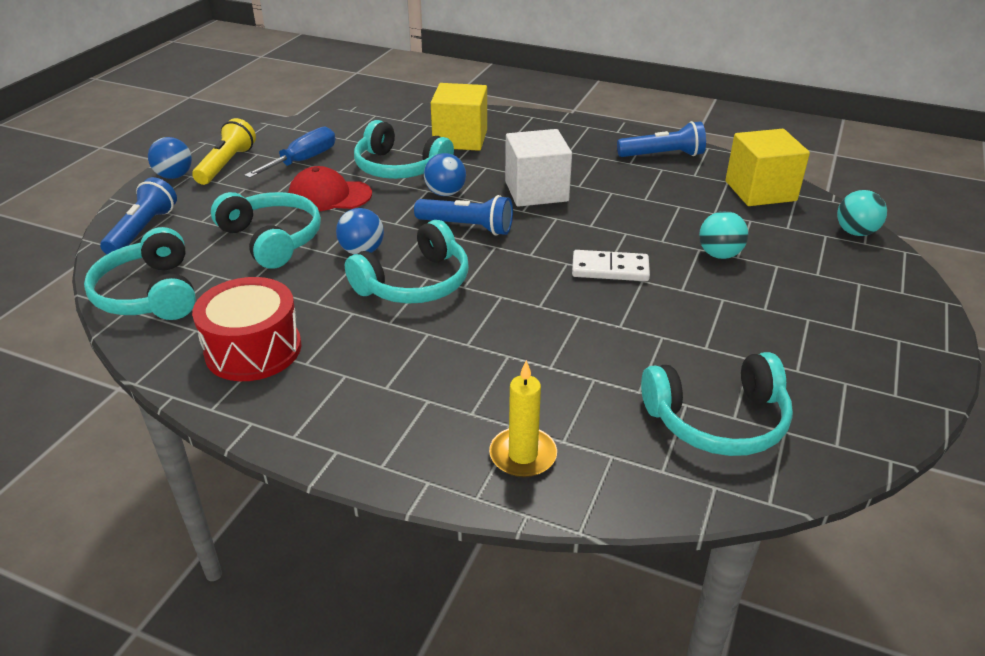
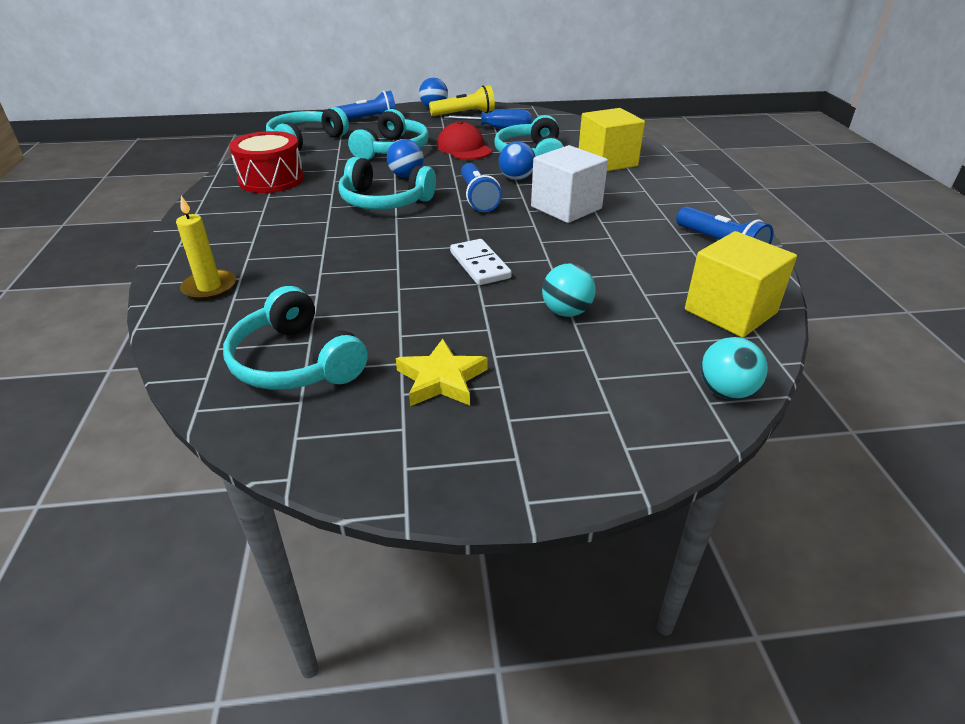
camera: 60 degrees right, 0 degrees up
(786, 344) = (441, 379): none -> yellow star

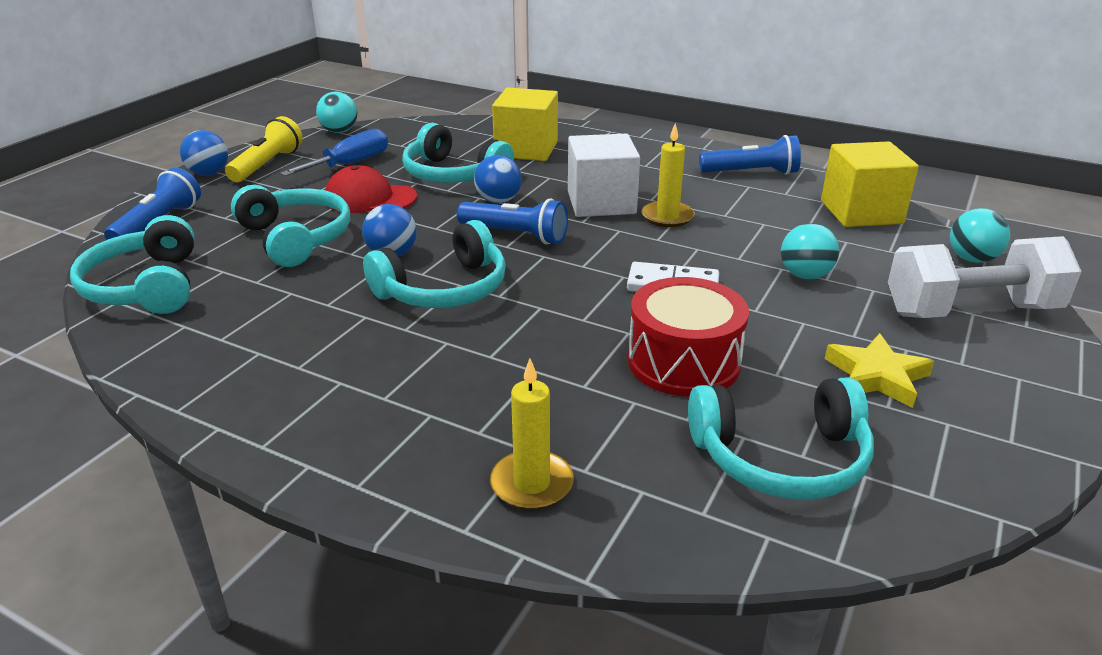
camera: 55 degrees left, 5 degrees down
(271, 179) = (243, 349): red drum -> red drum (683, 362)
(536, 112) = (339, 131): none -> turquoise ball
(581, 235) = (667, 217): none -> yellow candle
(612, 408) = (970, 311): none -> white dumbbell

